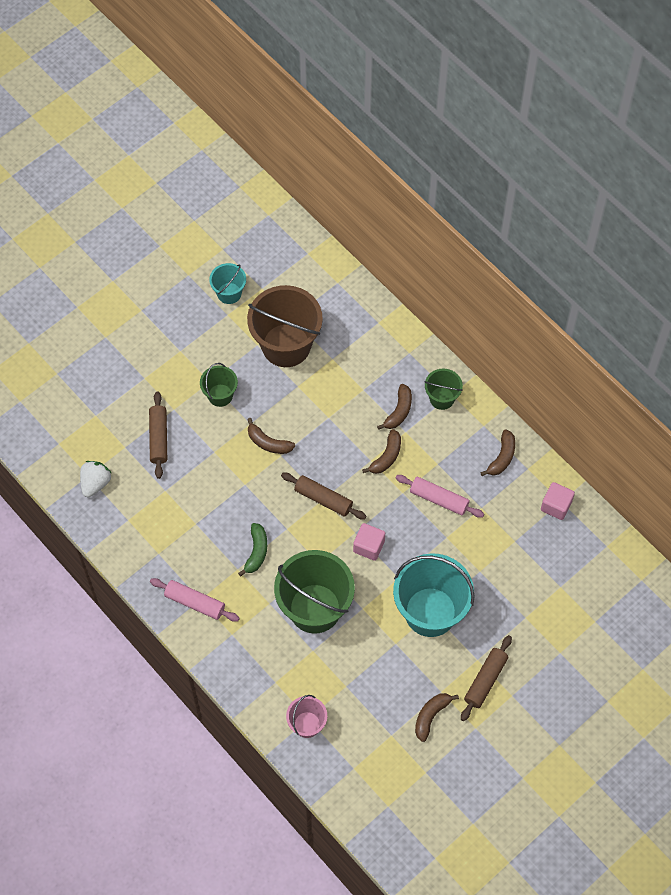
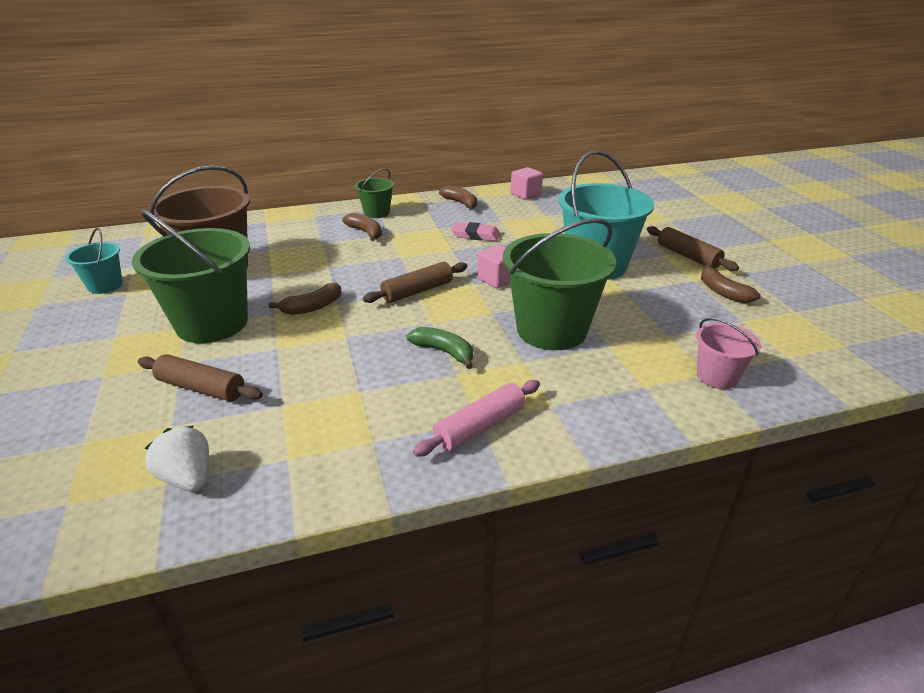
camera: 65 degrees left, 30 degrees down
(220, 395) = (212, 323): green bucket -> green bucket, size x1.98
(386, 456) = (405, 248): brown banana -> none
(439, 499) = (475, 235): pink rolling pin -> pink eraser

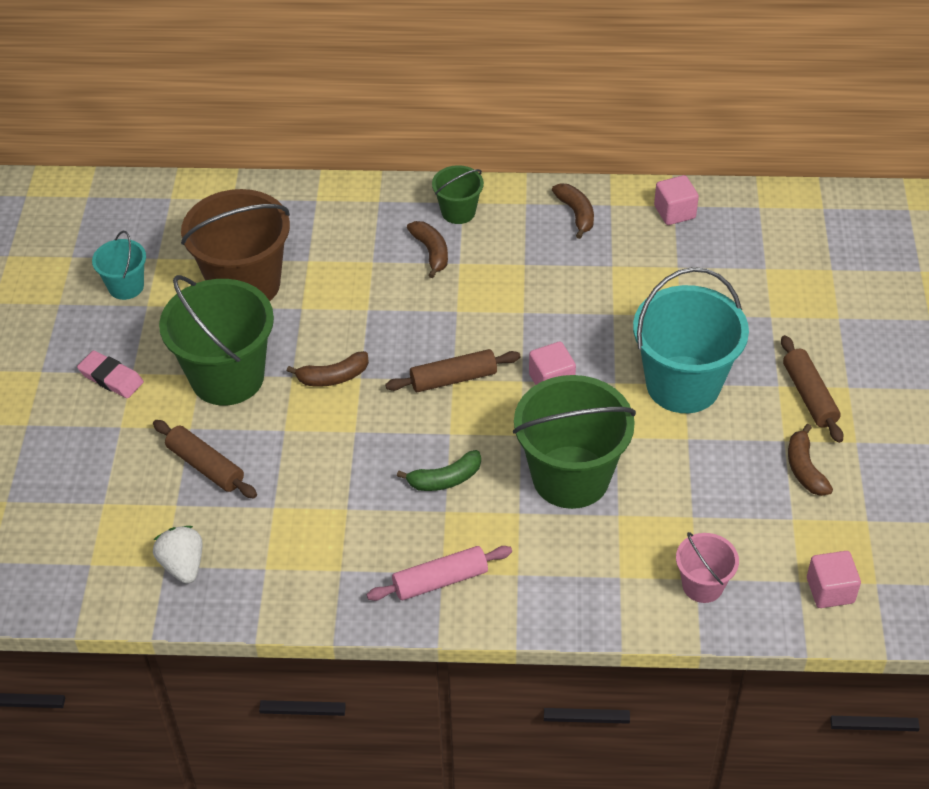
camera: 20 degrees right, 15 degrees up
(444, 352) = (445, 479): green banana -> green banana turned 105 degrees clockwise
(475, 235) = (564, 290): pink eraser -> pink eraser (111, 378)
(817, 357) = (830, 590): none -> pink cube

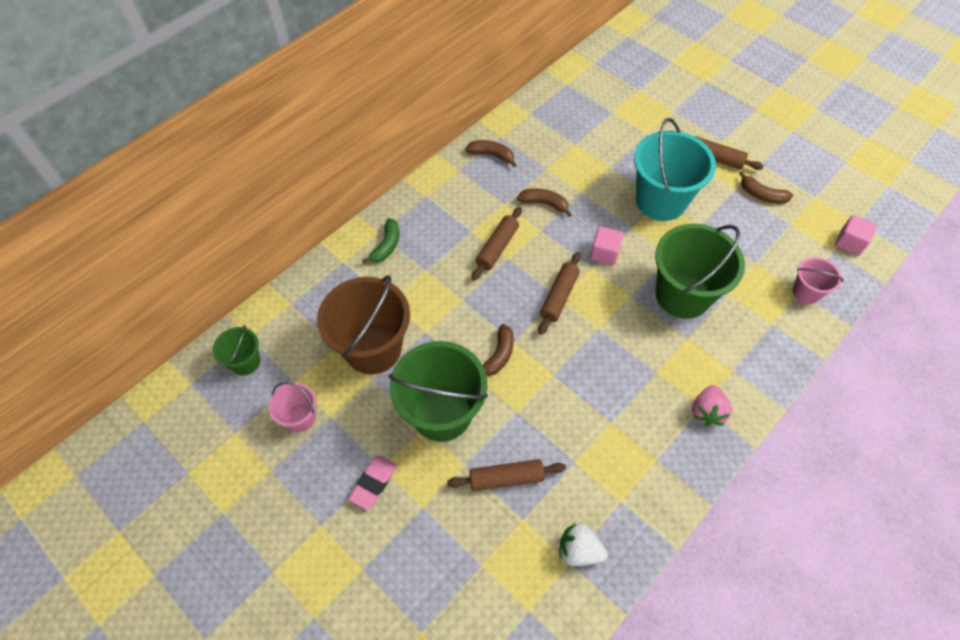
camera: 50 degrees left, 10 degrees up
(111, 378) = (373, 483): pink eraser -> pink eraser turned 45 degrees counterclockwise
(126, 286) = (300, 417): turquoise bucket -> pink bucket
(431, 252) = (449, 237): brown banana -> brown banana (544, 204)
(440, 580) = (707, 411): pink rolling pin -> pink strawberry
(445, 479) = (632, 355): green banana -> green banana (386, 246)
(458, 212) = (431, 203): green bucket -> green bucket (245, 362)
(460, 294) = (497, 247): none -> brown rolling pin
(674, 212) = (535, 116): pink cube -> none

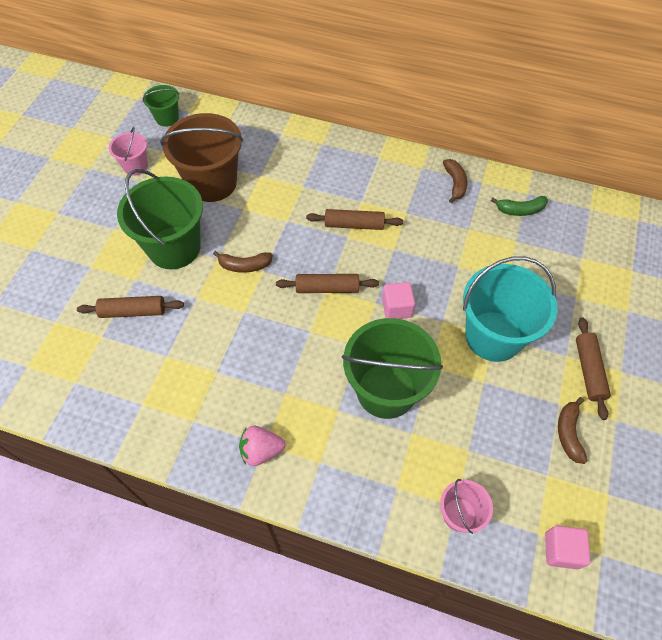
camera: 65 degrees right, 0 degrees up
(373, 483) = (99, 229): pink eraser -> none
(386, 246) = (312, 152): green banana -> green banana (520, 210)
(506, 478) = (133, 311): brown rolling pin -> brown rolling pin turned 60 degrees counterclockwise
(544, 204) = (425, 241): brown banana -> none
(579, 550) = (87, 385): white strawberry -> none

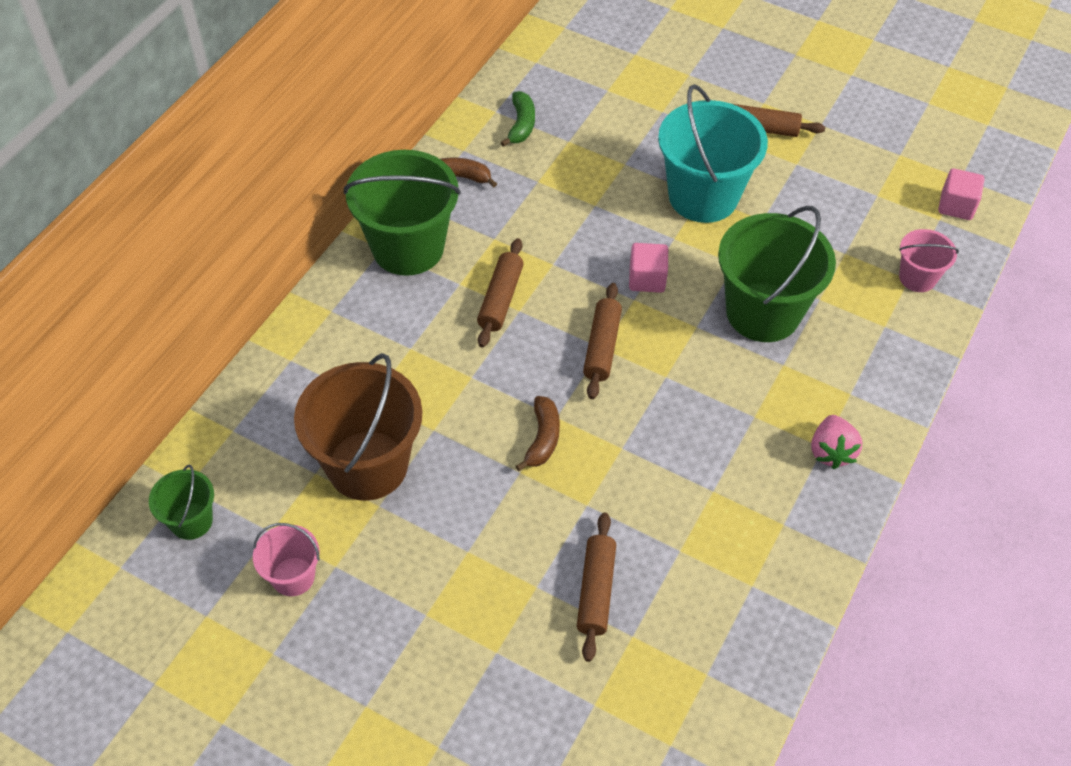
camera: 80 degrees left, 5 degrees down
(174, 248) = (487, 528): green bucket -> green bucket (408, 247)
(568, 433) = (832, 165): brown banana -> none

